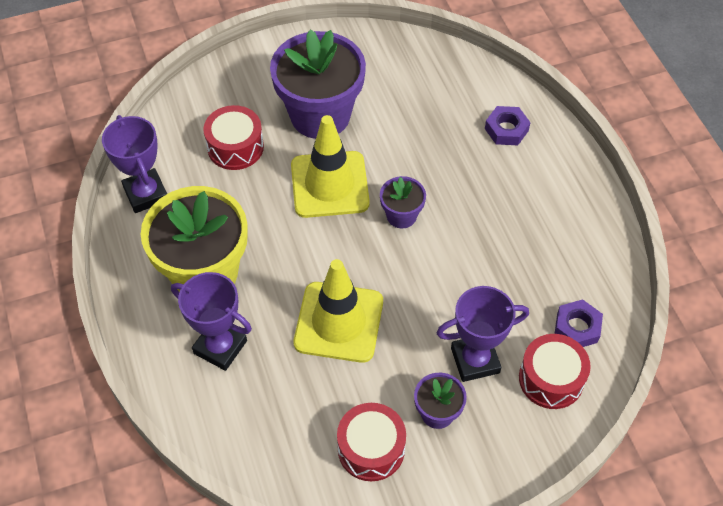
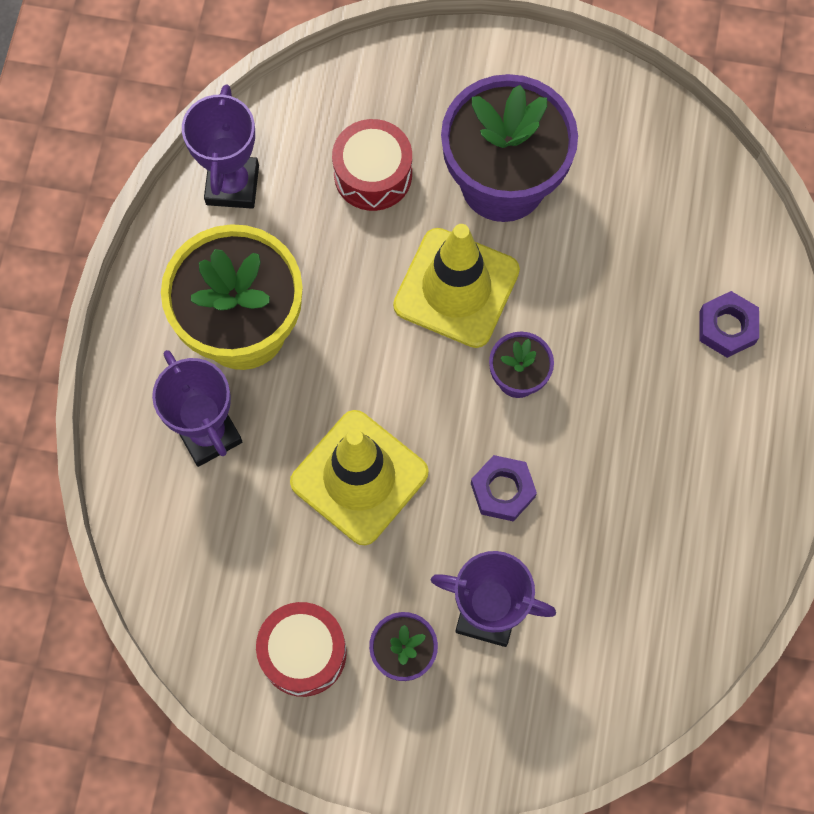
camera: 30 degrees right, 15 degrees up
(551, 379) = (561, 688): red drum -> none
(577, 327) = (636, 642): purple nut -> purple nut (503, 490)

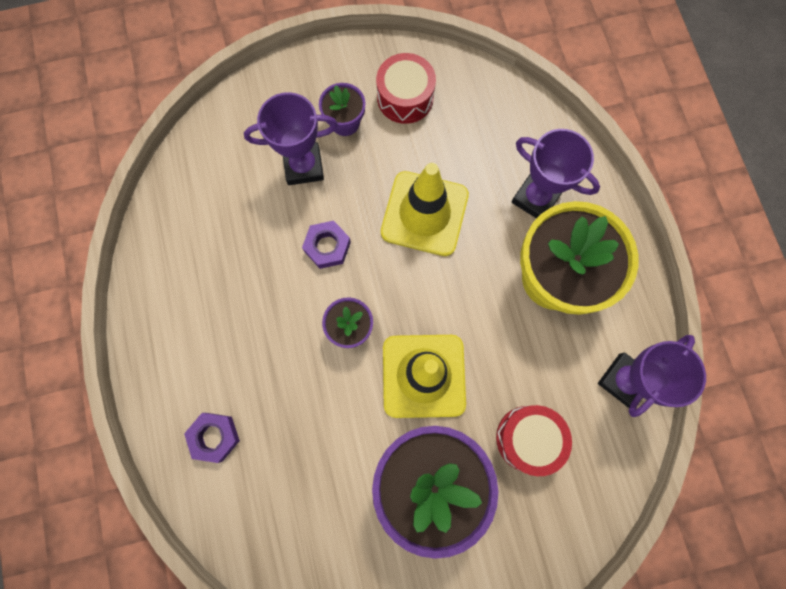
camera: 155 degrees right, 5 degrees up
(232, 185) = (624, 380): purple trophy -> purple trophy turned 60 degrees clockwise

